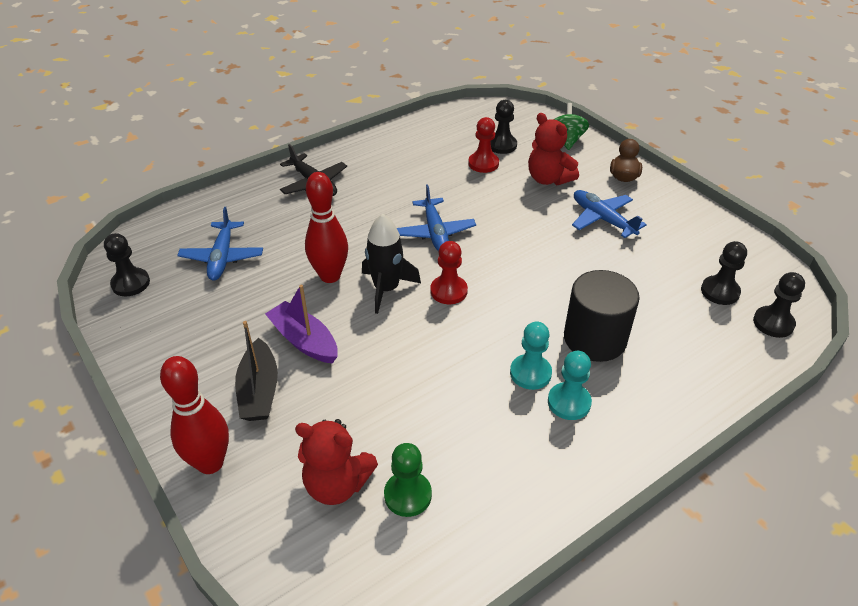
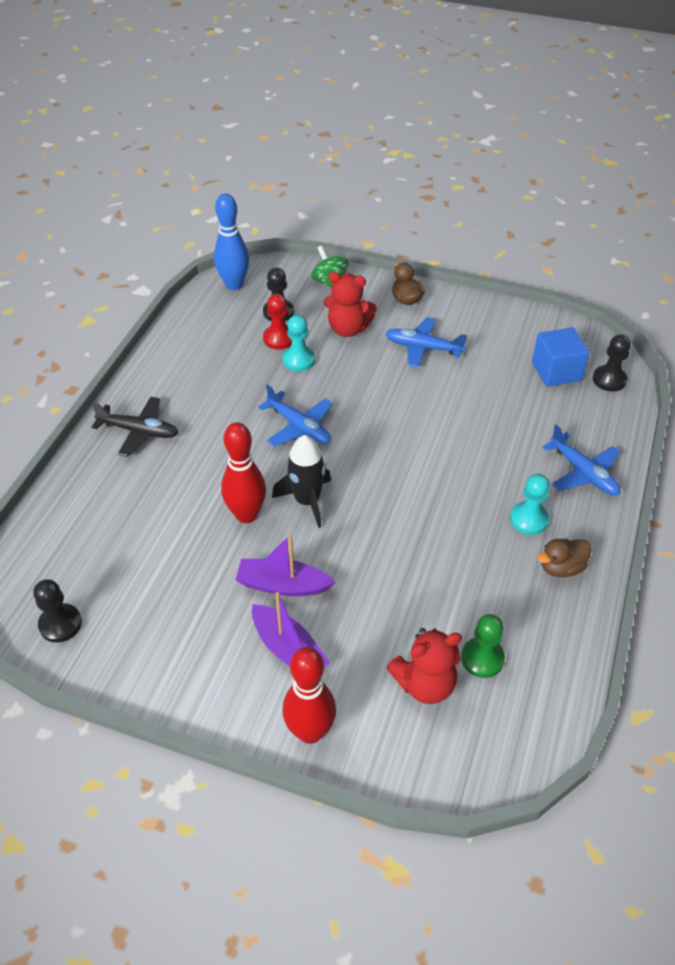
camera: 35 degrees left, 5 degrees up
(222, 257) = (126, 550): blue plane -> blue plane (583, 473)
(259, 391) = (289, 649): black boat -> purple boat
(448, 291) = (360, 475): red pawn -> none
(485, 114) = (234, 285): none -> blue bowling pin
(530, 373) = (483, 511): turquoise pawn -> turquoise pawn (299, 360)
(561, 461) = (561, 568): none -> brown duck
(594, 339) = (503, 457): black cylinder -> none
(720, 291) = (556, 371): black pawn -> blue cube

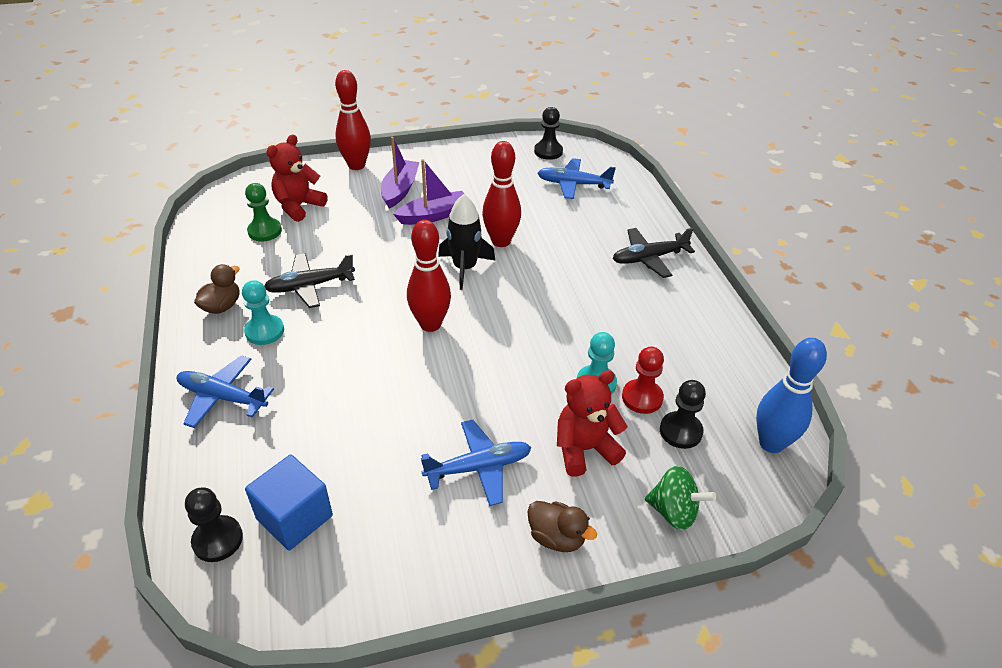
camera: 145 degrees right, 5 degrees down
(289, 649) = (400, 190): purple boat -> purple boat turned 90 degrees clockwise
(299, 427) = (527, 318): blue plane -> blue plane (573, 184)
(381, 459) = (430, 324): none -> red bowling pin
(465, 551) = (310, 286): none -> black plane

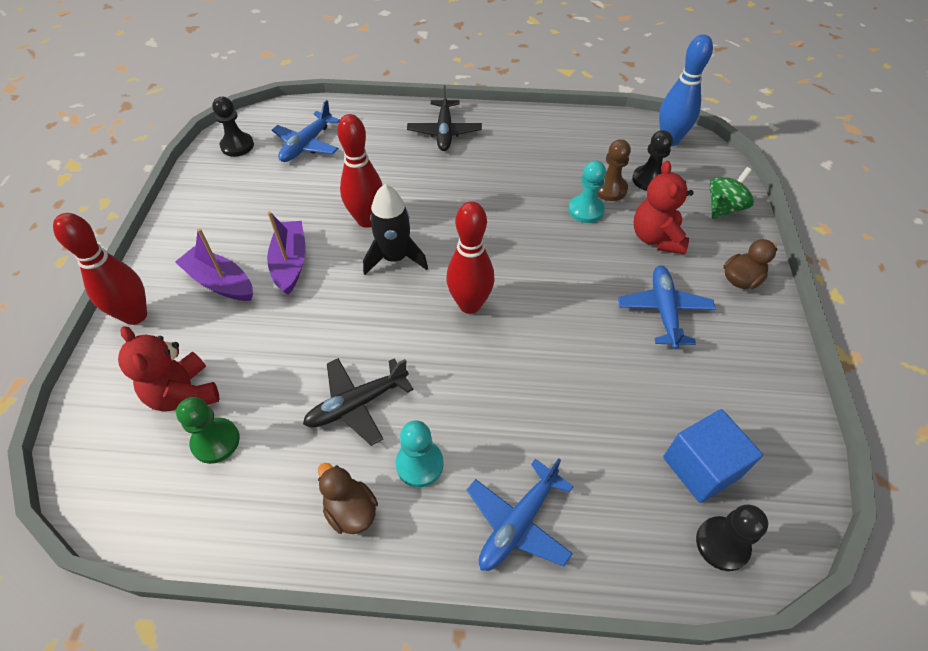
camera: 70 degrees left, 10 degrees up
(310, 286) = (357, 404): black plane -> black plane turned 60 degrees clockwise
(642, 398) = (609, 189): red pawn -> brown pawn

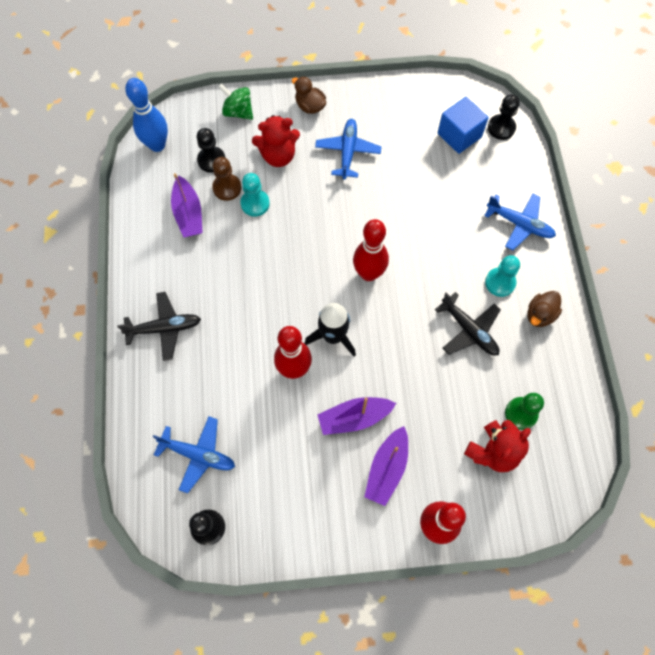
camera: 100 degrees left, 15 degrees up
(577, 157) = (188, 214): none -> purple boat
(663, 311) = (348, 152): blue plane -> blue plane turned 105 degrees clockwise

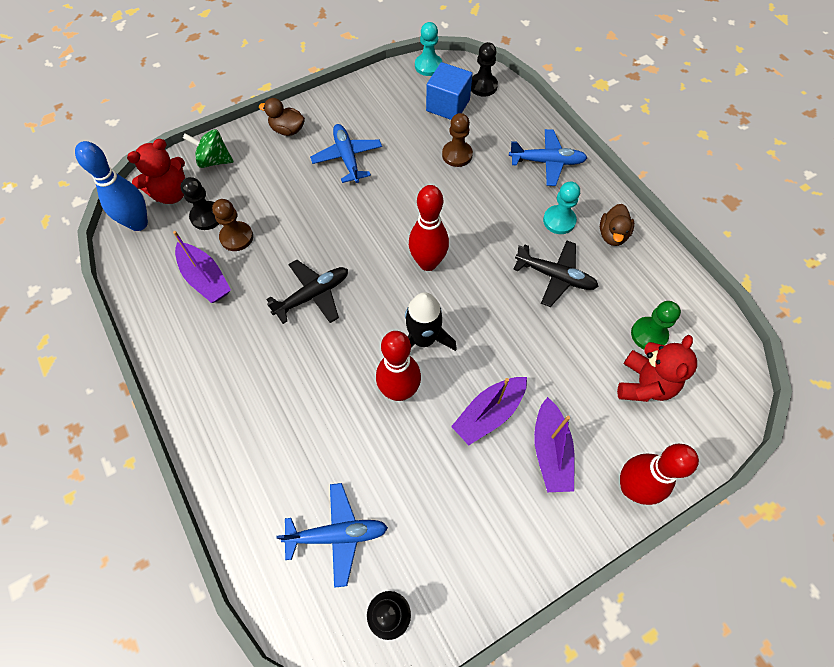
camera: 25 degrees left, 5 degrees down
(164, 328) = (232, 410): black plane -> black plane (313, 295)
(255, 203) = (274, 241): turquoise pawn -> turquoise pawn (428, 66)
(278, 156) = (277, 187): red teddy bear -> red teddy bear (171, 193)
(443, 186) = (457, 155): none -> brown pawn

